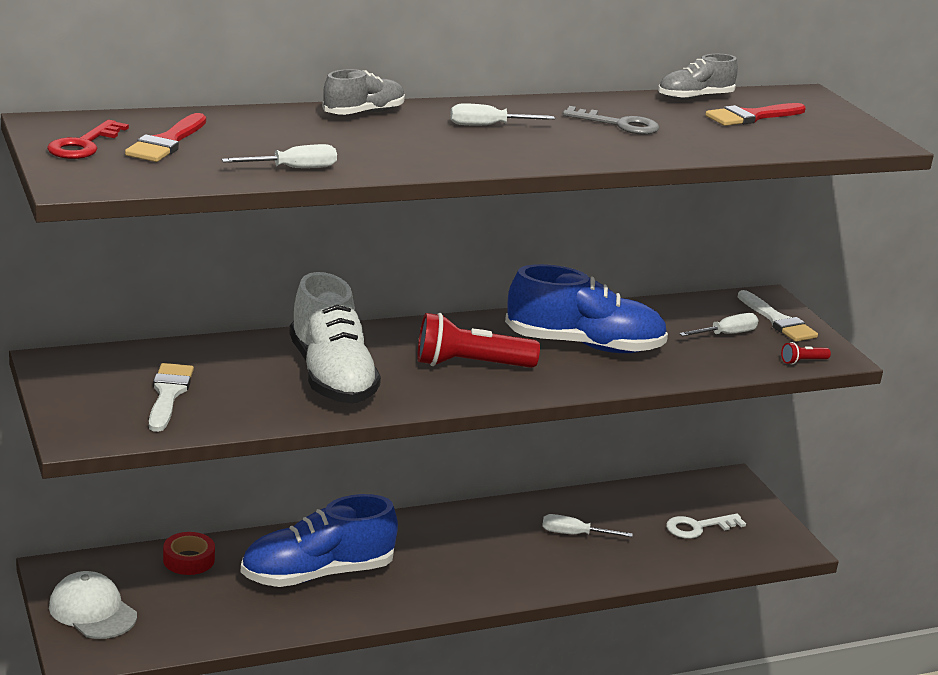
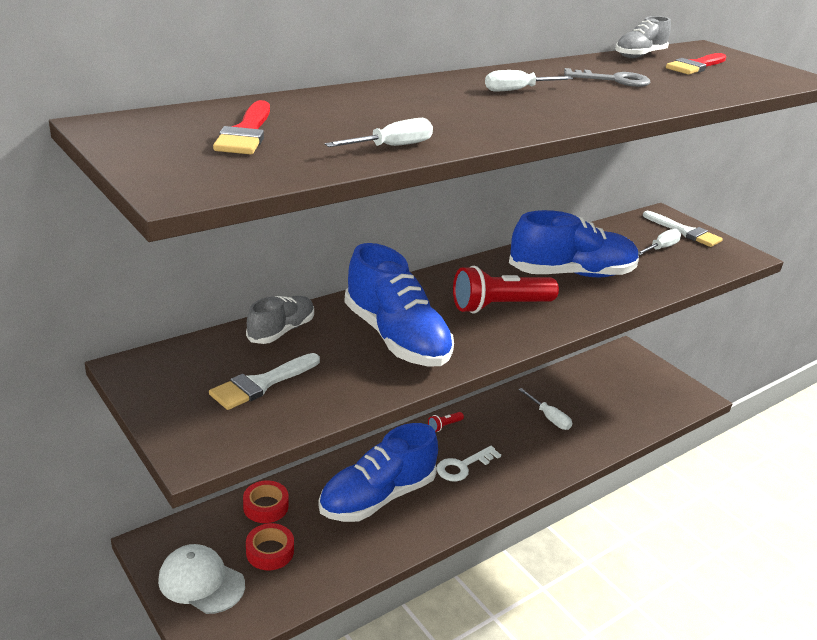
camera: 15 degrees left, 5 degrees up
(83, 145) = (161, 144): red key -> none
(168, 394) = (261, 384): white brush -> white brush turned 120 degrees counterclockwise
(174, 599) = (270, 551): none -> red tape
(331, 376) = (396, 338): white shoe -> blue shoe
(363, 113) = (404, 88): grey shoe -> grey shoe (281, 331)
(574, 534) = (549, 418): white screwdriver -> white screwdriver turned 120 degrees counterclockwise
(698, 527) = (628, 394): white key -> white key (463, 466)
(803, 361) = (729, 263): red flashlight -> red flashlight (444, 426)

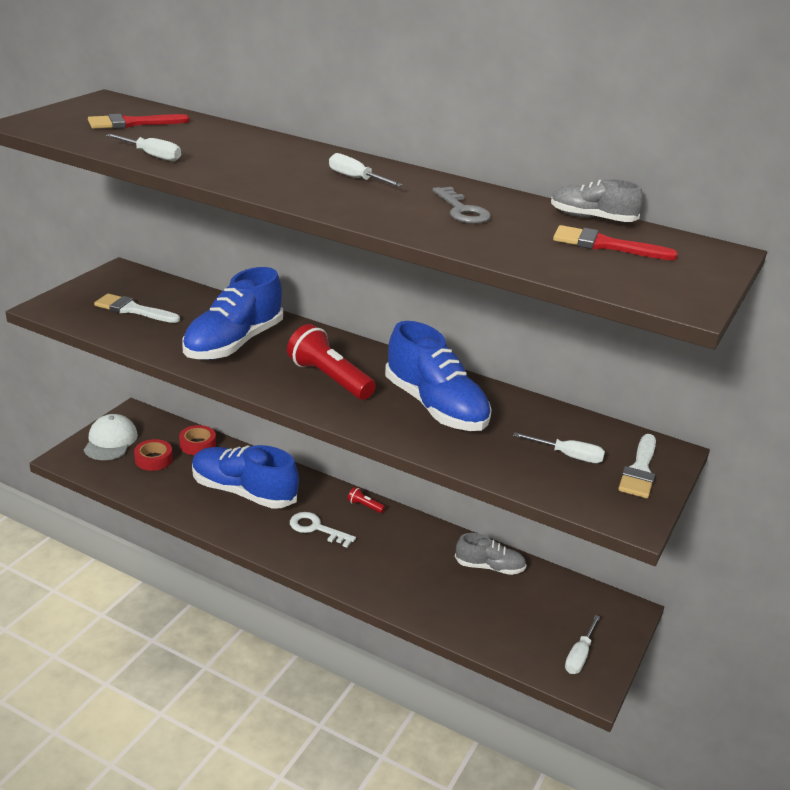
camera: 65 degrees right, 0 degrees up
(281, 331) = (205, 302): grey shoe -> grey shoe (489, 567)
(549, 418) = (436, 569): white screwdriver -> white screwdriver (579, 656)

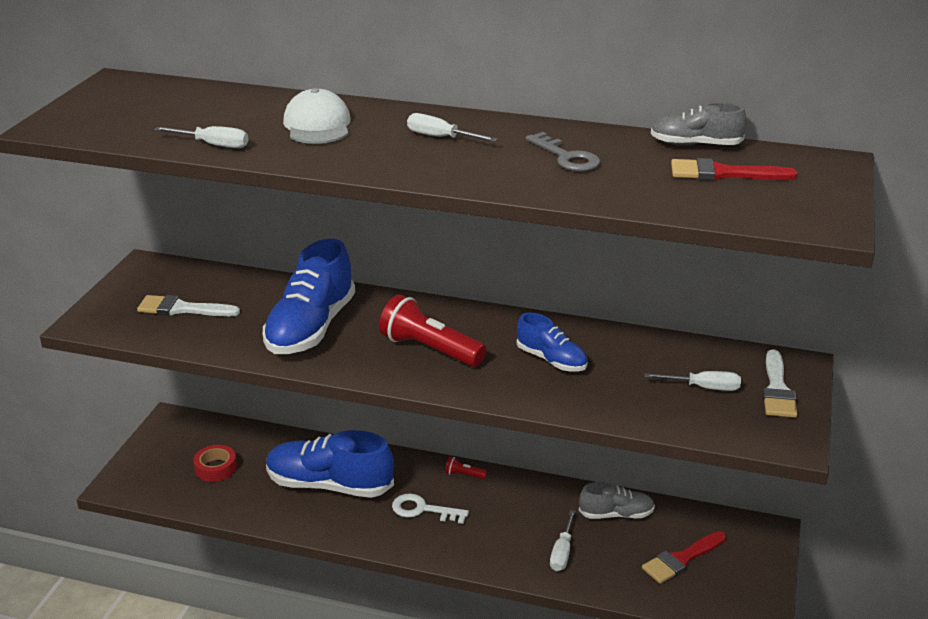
camera: 10 degrees left, 0 degrees up
(110, 441) = (158, 456): white cap -> white cap (317, 125)
(132, 123) = (165, 108): red brush -> red brush (681, 559)
(197, 445) = (257, 442): red tape -> none
(435, 407) = (551, 360): blue shoe -> blue shoe, size x0.55
(579, 656) = (737, 587): white screwdriver -> white screwdriver (562, 552)

